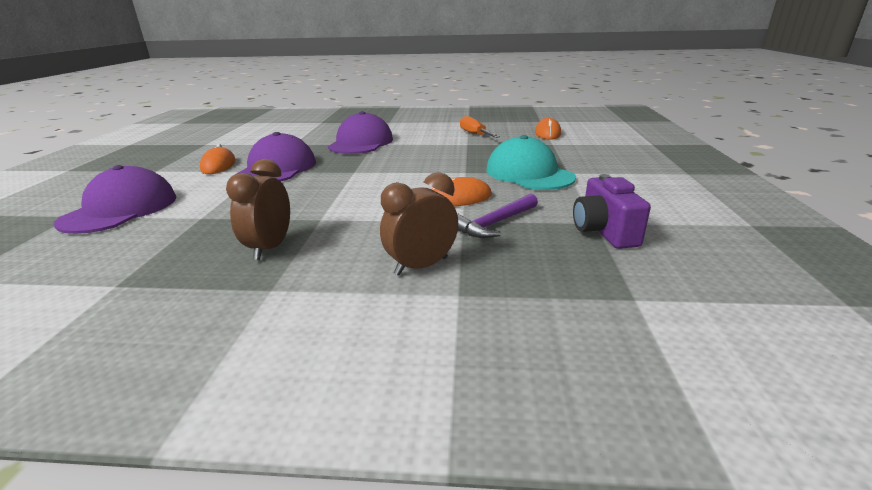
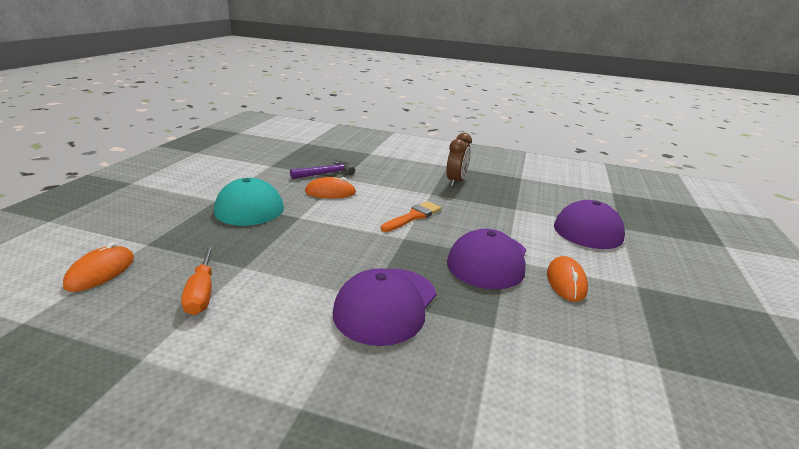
camera: 170 degrees left, 0 degrees up
(345, 189) = (413, 216): none -> orange brush
(421, 266) = (379, 163): brown clock -> none
(604, 232) = (275, 161): purple camera -> none

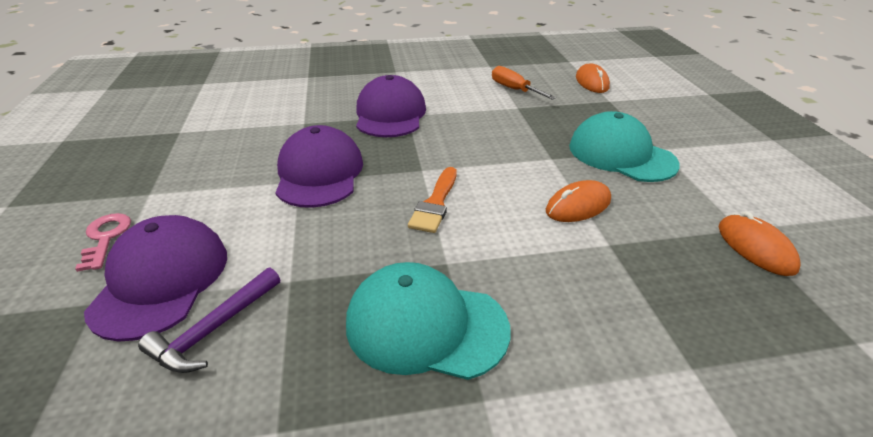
camera: 155 degrees right, 10 degrees up
(326, 173) = (645, 245): purple hammer -> purple hammer (213, 329)
(456, 182) = (425, 325): brown clock -> turquoise cap
(566, 282) = (233, 174): orange mouse -> orange mouse (755, 248)
(645, 259) = (106, 238): none -> pink key

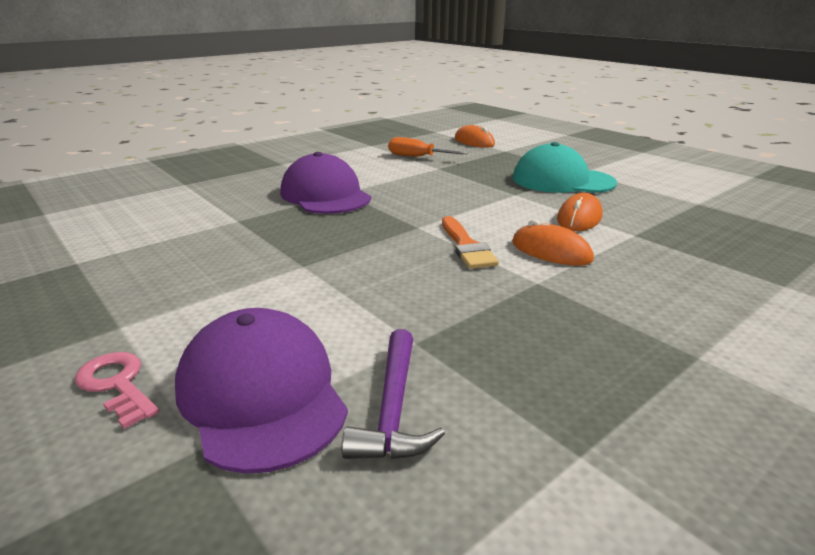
camera: 30 degrees left, 10 degrees down
(319, 173) = (317, 254): purple cap -> none
(425, 325) = (585, 328): turquoise cap -> none
(755, 248) = (720, 211): orange mouse -> orange mouse (551, 251)

